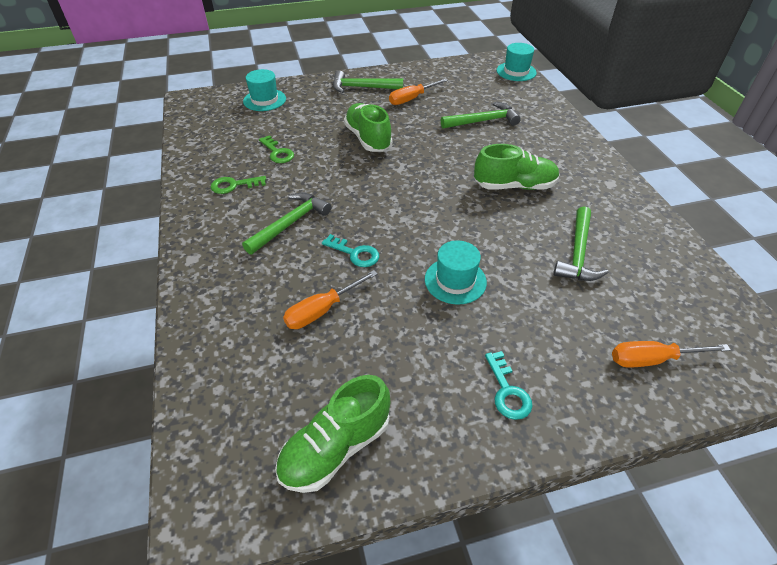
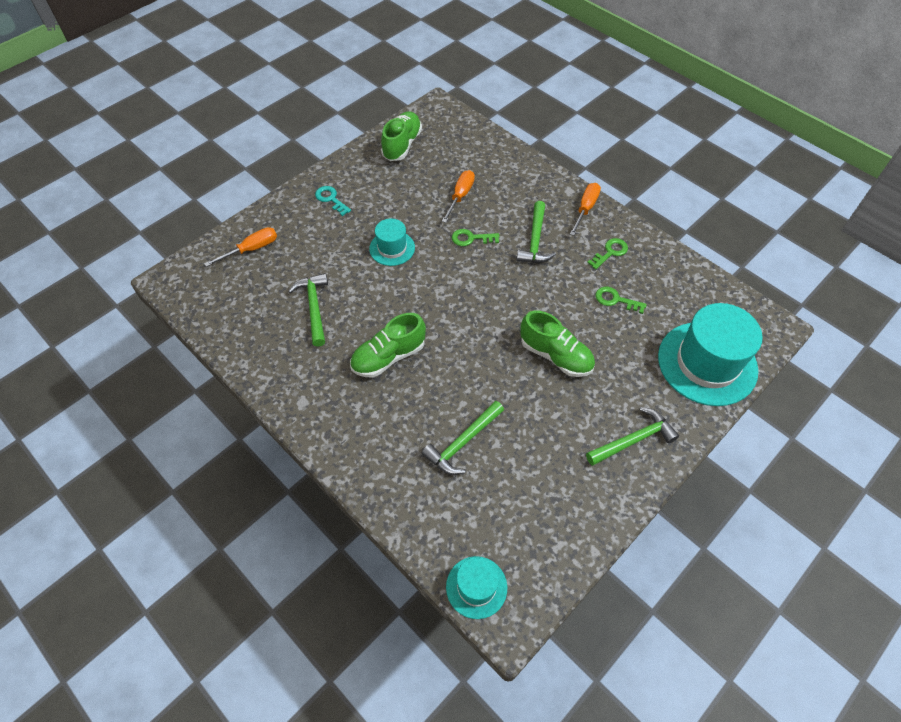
camera: 150 degrees right, 10 degrees up
(264, 100) = (707, 363): turquoise hat -> turquoise hat, size x1.92
(355, 253) = (471, 238): turquoise key -> green key
(412, 99) = (563, 446): orange screwdriver -> orange screwdriver (585, 209)

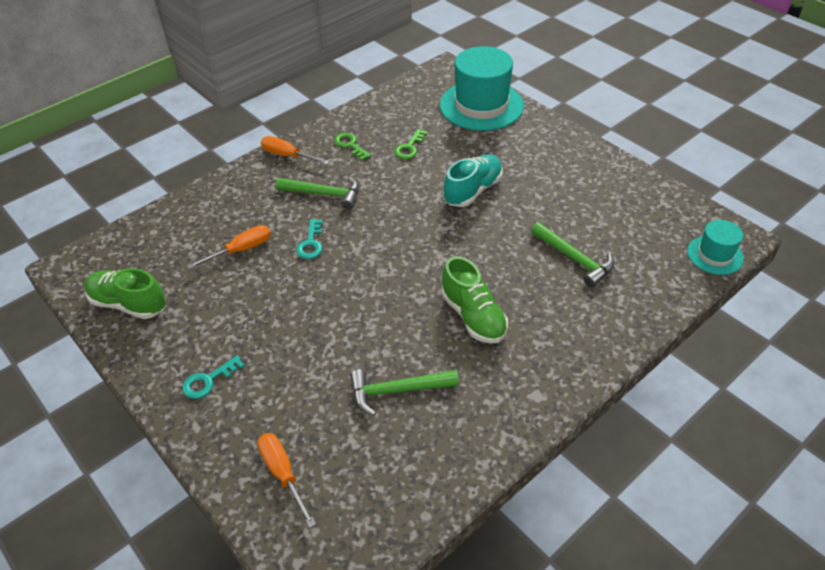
camera: 85 degrees left, 10 degrees down
(392, 248) = (312, 314): turquoise hat -> none
(460, 196) = (241, 250): orange screwdriver -> orange screwdriver turned 120 degrees clockwise
(471, 238) = (311, 243): green key -> turquoise key
(556, 356) = (473, 190): green shoe -> turquoise shoe
(633, 440) = (559, 153): green hammer -> none

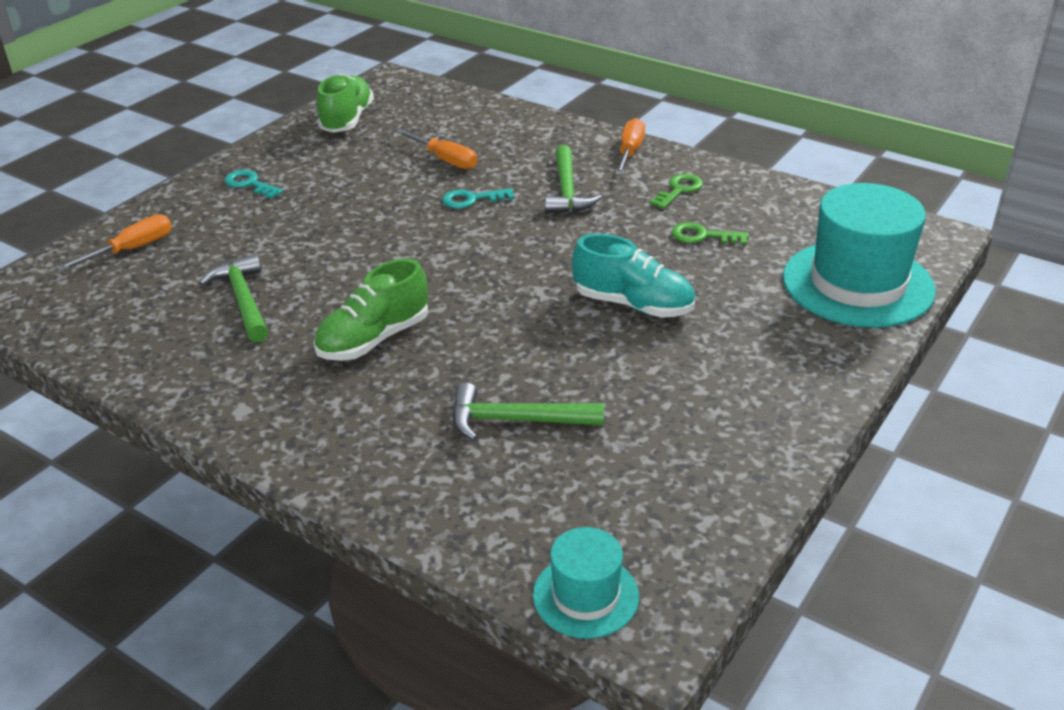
camera: 75 degrees right, 10 degrees down
(574, 259) = (517, 420): green hammer -> green hammer turned 60 degrees clockwise

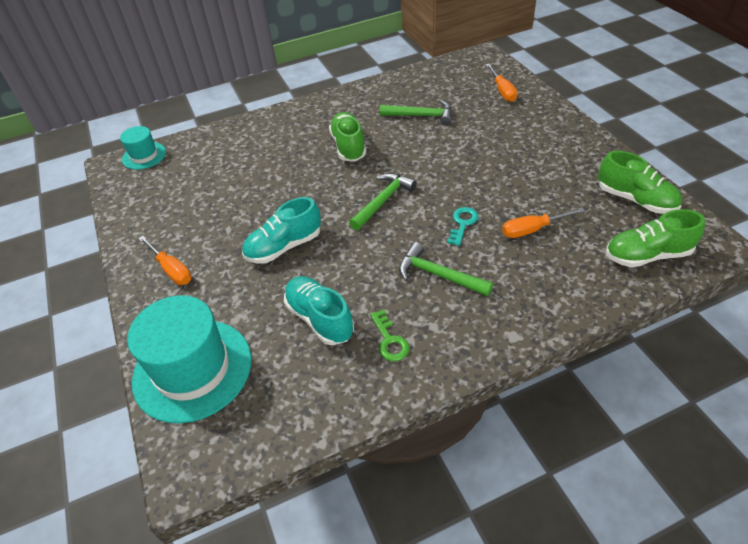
camera: 125 degrees right, 10 degrees up
(250, 184) = (554, 138): turquoise key -> none
(432, 103) = (647, 255): none -> green shoe
(517, 420) = (246, 171): green hammer -> green hammer (382, 201)
(629, 152) = (474, 342): orange screwdriver -> orange screwdriver (171, 270)
(703, 236) = (319, 318): green key -> turquoise shoe

